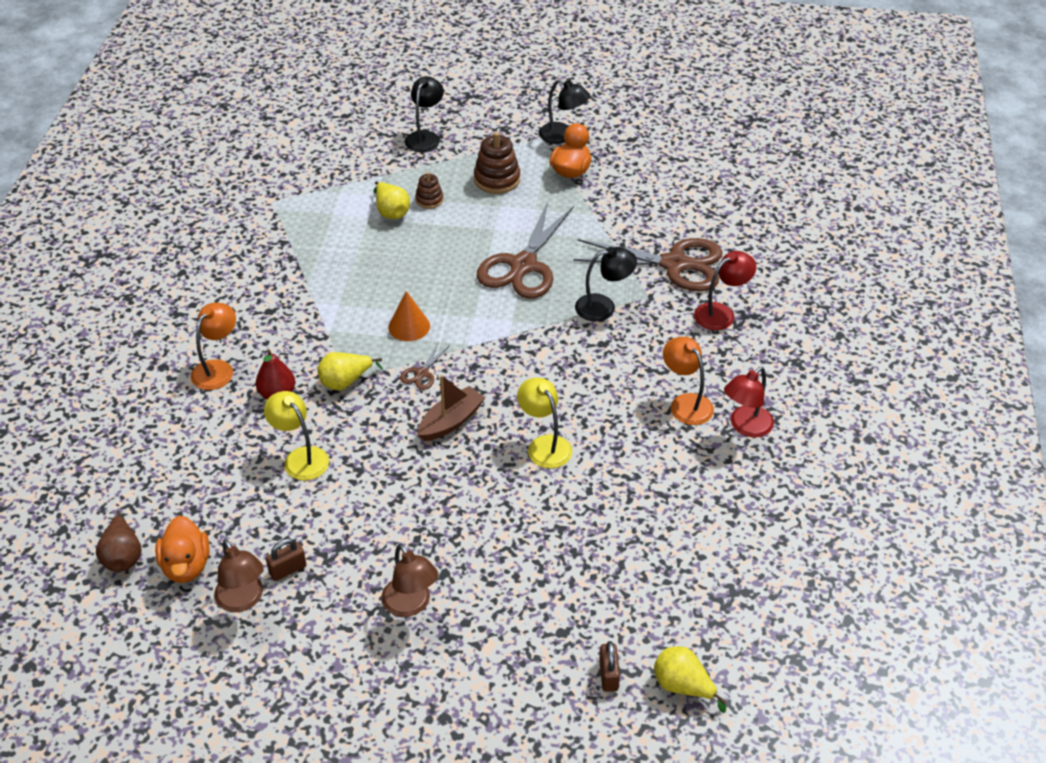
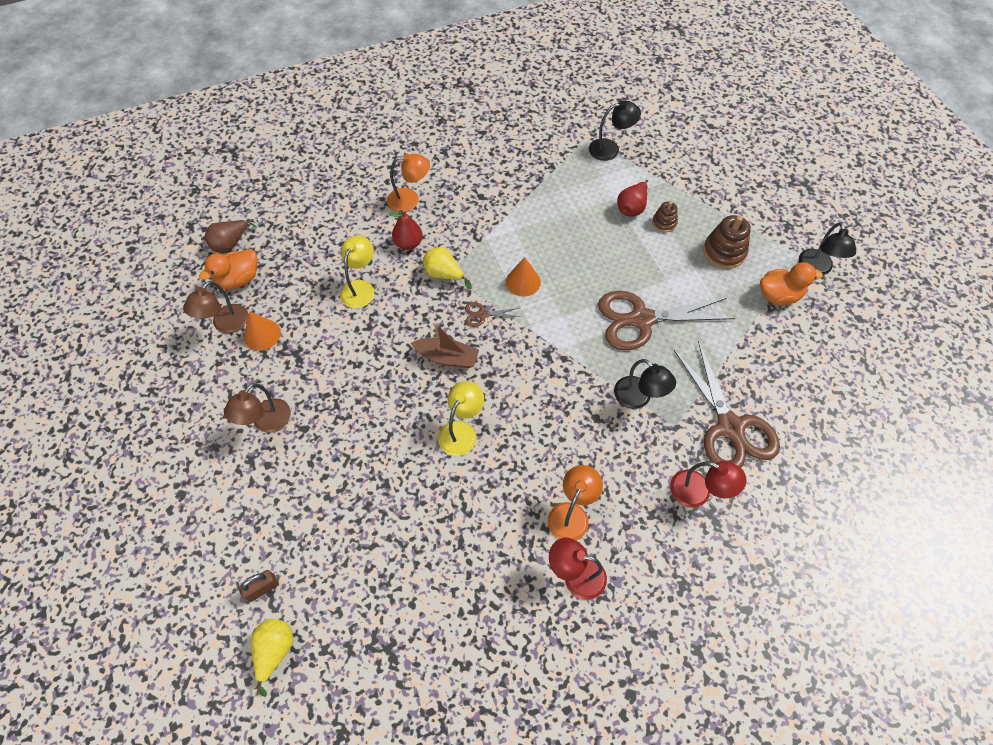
camera: 60 degrees right, 15 degrees up
(288, 569) = (262, 334): brown padlock -> orange cone
(391, 212) = (632, 208): yellow pear -> red pear
(425, 137) = (731, 183): black lamp -> black lamp (610, 149)

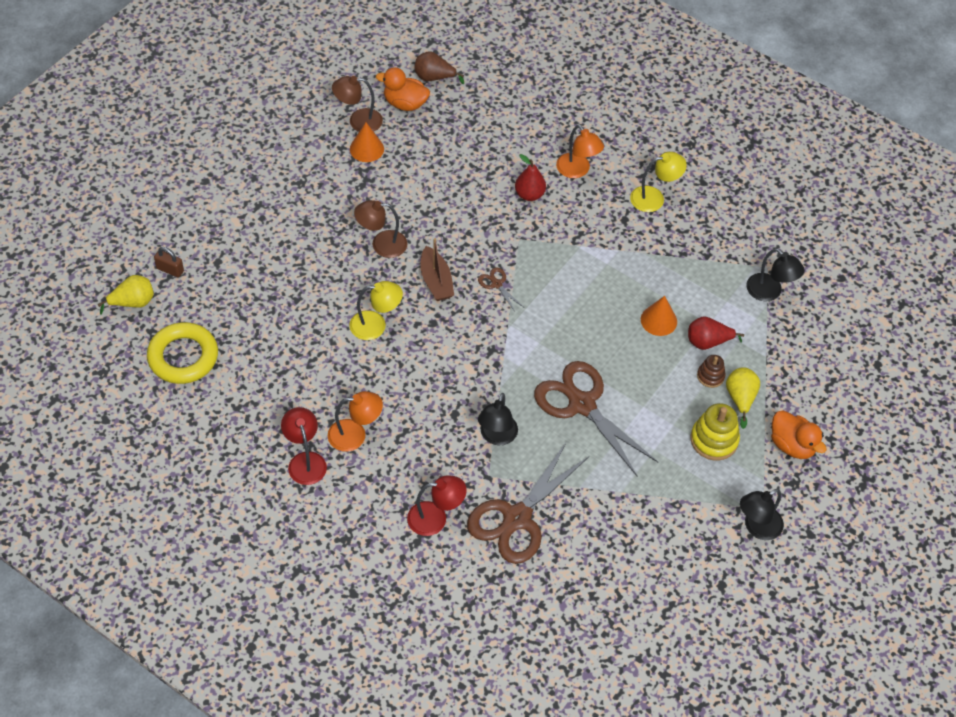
camera: 55 degrees right, 5 degrees down
(266, 422) = (295, 197): brown lamp -> brown lamp (381, 244)
(360, 288) = (458, 186): yellow lamp -> yellow lamp (654, 198)
(380, 632) = (183, 357): none -> yellow ring
(444, 274) = (517, 236): yellow pear -> yellow pear (740, 398)
(523, 282) = (554, 297): orange cone -> orange cone (658, 320)
(698, 492) = (435, 518): red lamp -> red lamp turned 90 degrees counterclockwise
(724, 252) = (714, 440): brown stacking toy -> yellow stacking toy
(779, 295) = (696, 506): orange duck -> orange duck (792, 445)

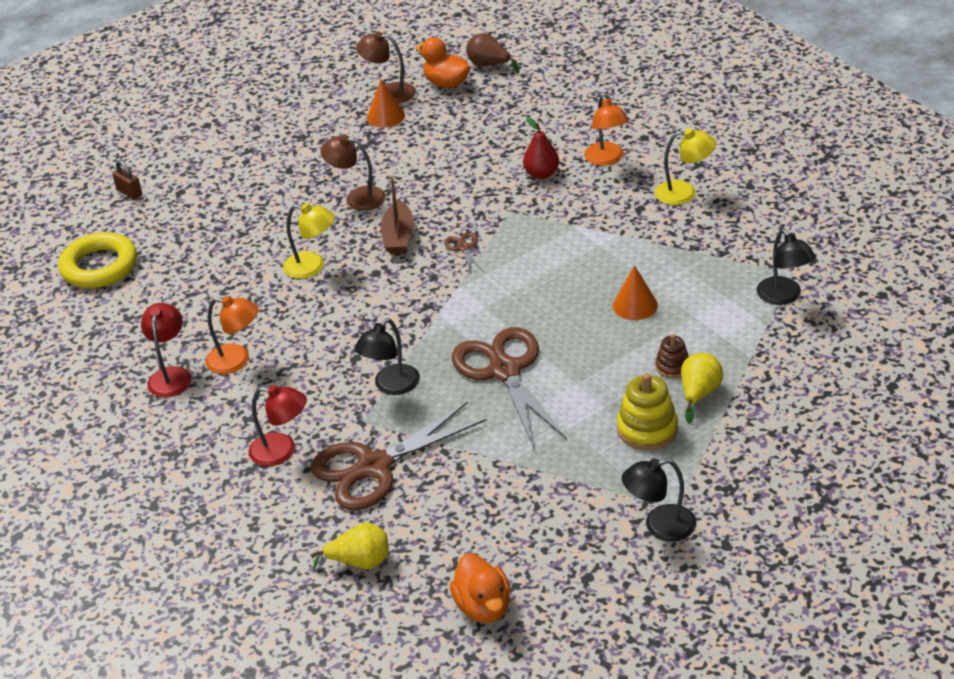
camera: 25 degrees right, 15 degrees down
(133, 302) = (77, 215): yellow pear -> yellow pear (360, 562)
(708, 342) = (685, 334): red pear -> none
(792, 445) = (743, 450): orange duck -> orange duck (483, 606)

